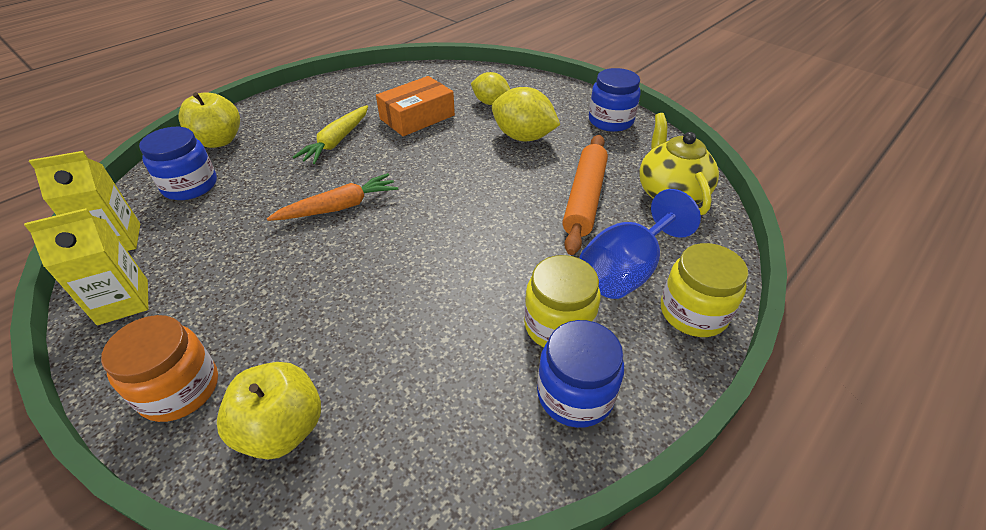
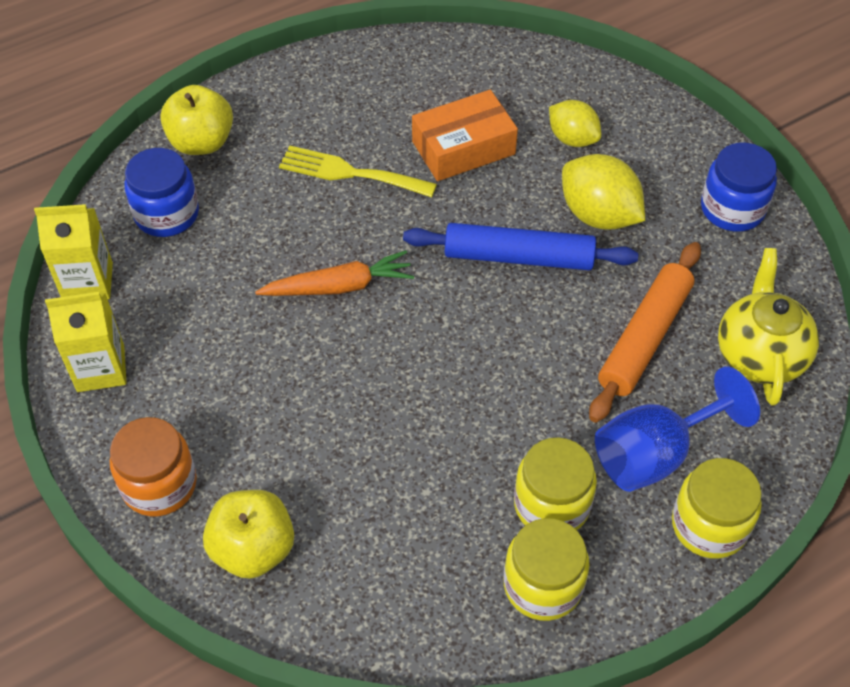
camera: 15 degrees right, 10 degrees up
(337, 141) = (350, 173): yellow carrot -> yellow fork
(474, 168) = (518, 257): none -> blue rolling pin
(575, 394) = (543, 585): blue jar -> yellow jar

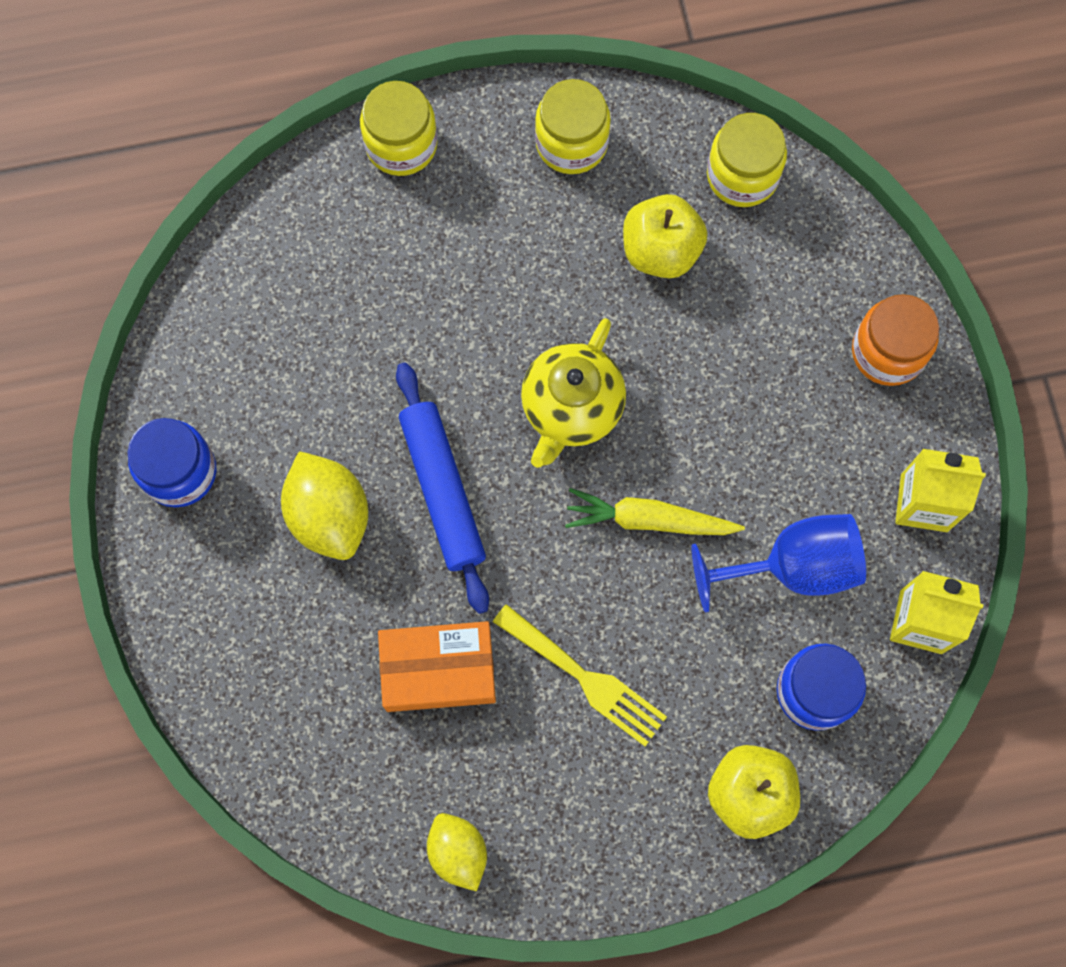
camera: 160 degrees left, 20 degrees up
(253, 549) = (815, 259): yellow apple -> yellow apple (661, 251)
(339, 286) = (649, 520): orange carrot -> yellow carrot
(518, 257) = (442, 490): blue rolling pin -> blue rolling pin turned 45 degrees clockwise
(551, 505) = (532, 209): yellow jar -> yellow jar (742, 175)
(572, 139) = (304, 637): yellow lemon -> yellow lemon (458, 852)
(645, 338) = (360, 347): orange rolling pin -> none
(655, 454) = (414, 225): blue goblet -> blue goblet (793, 567)
(759, 354) = (257, 290): yellow teapot -> yellow teapot (571, 408)

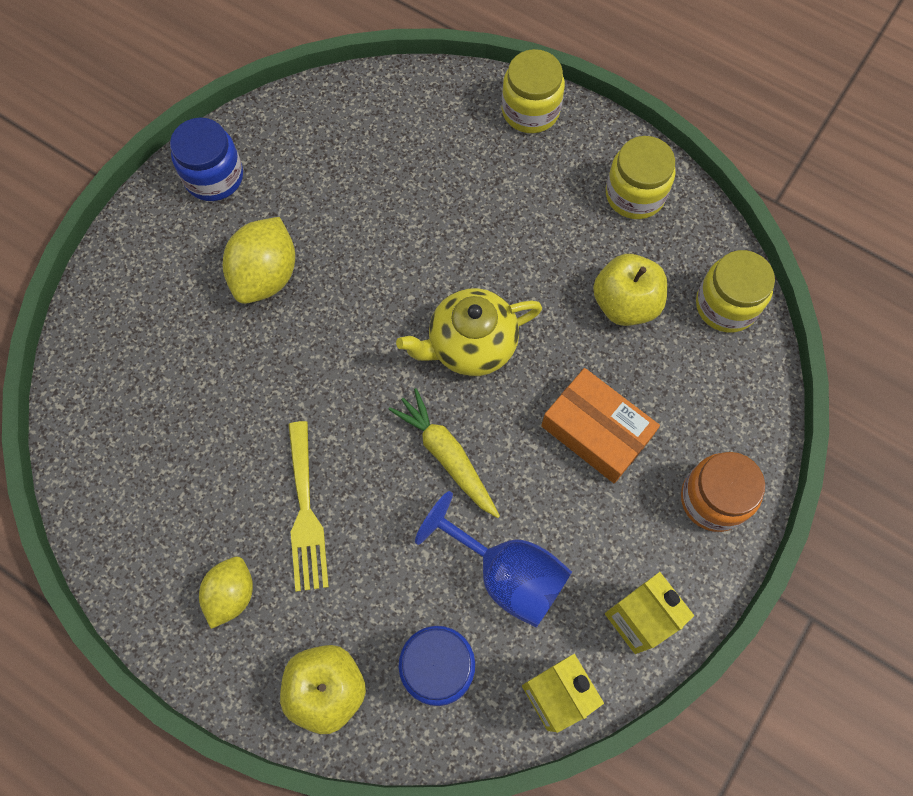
camera: 45 degrees right, 5 degrees down
(438, 670) = (228, 422): orange box -> orange box (596, 431)
(442, 490) = (343, 321): blue rolling pin -> none
(458, 852) = (121, 540): yellow lemon -> yellow lemon (231, 594)

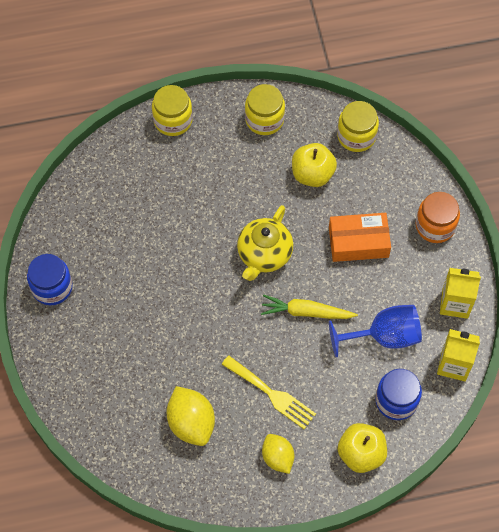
camera: 45 degrees left, 5 degrees down
(266, 275) = (133, 310): yellow lemon -> yellow lemon (191, 423)

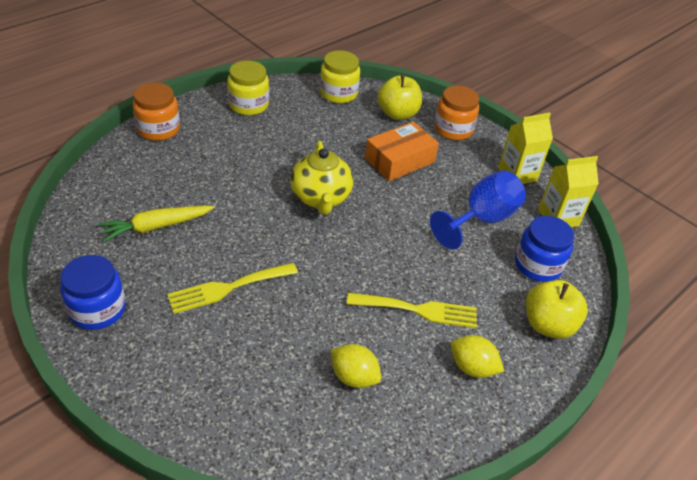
camera: 35 degrees left, 20 degrees down
(146, 310) = (228, 288): none -> yellow fork
(173, 120) = (158, 129): yellow jar -> orange jar
(191, 423) = (354, 377): yellow lemon -> yellow lemon, size x0.66
(306, 312) = (396, 227): yellow carrot -> yellow carrot (156, 227)
(312, 174) = (321, 128): yellow apple -> yellow apple (397, 114)

